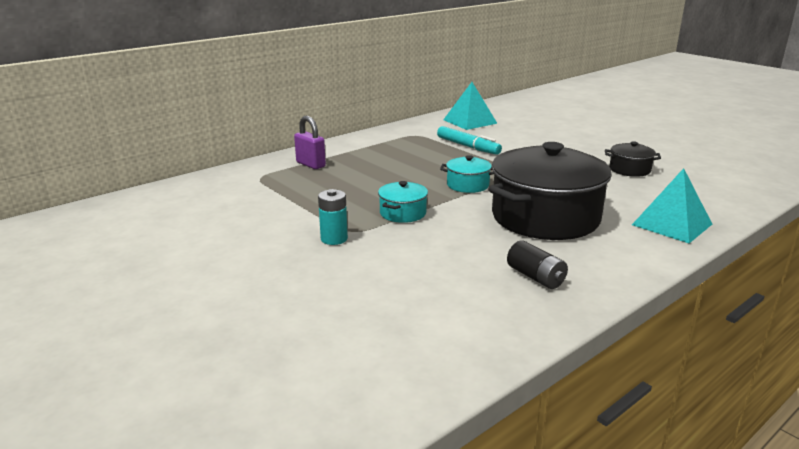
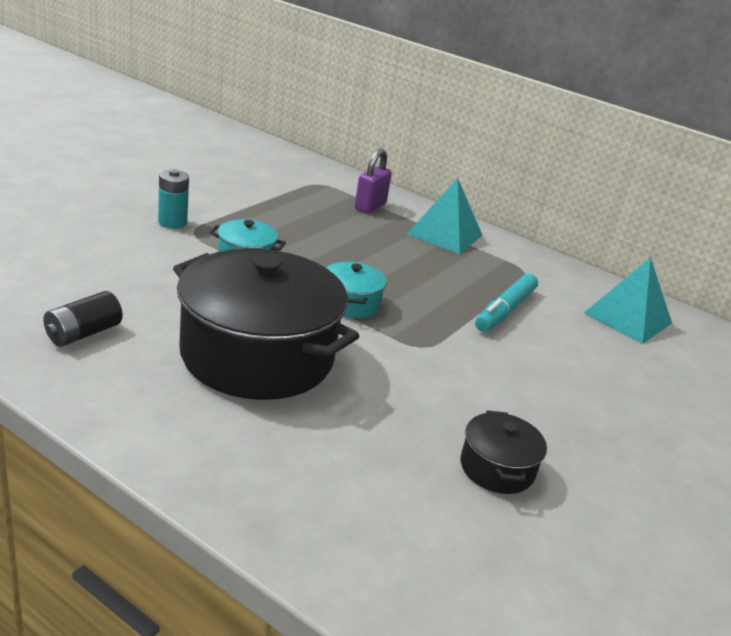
camera: 70 degrees right, 5 degrees up
(671, 224) = (260, 477): turquoise pyramid -> turquoise pyramid (445, 234)

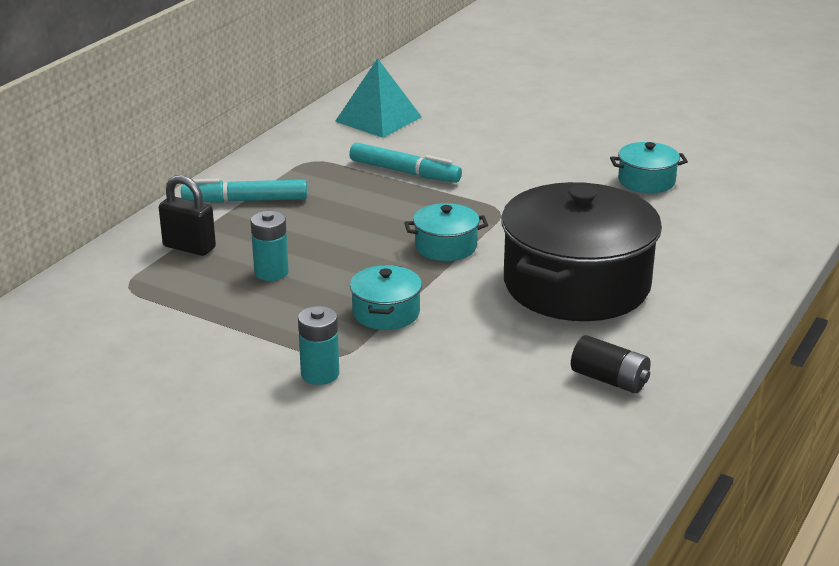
camera: 90 degrees left, 0 degrees up
(324, 227) = (271, 272): none -> turquoise battery
(370, 207) = (189, 247): purple padlock -> black padlock
(445, 234) = (245, 200): turquoise pyramid -> turquoise marker
(497, 468) = (646, 181): black pot -> turquoise pot

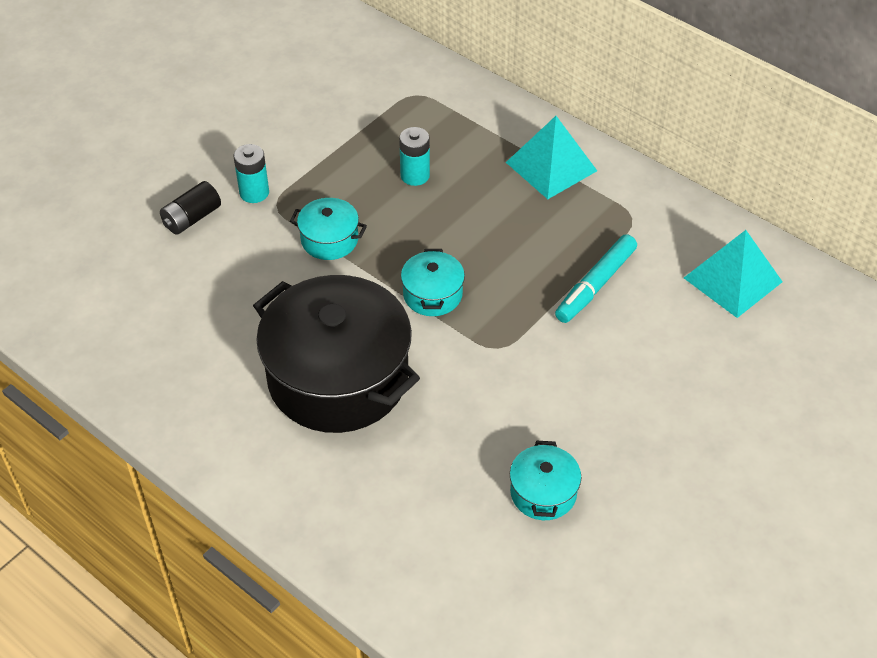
camera: 100 degrees right, 20 degrees up
(189, 247) = (470, 129): black padlock -> none
(245, 200) = (551, 166): turquoise marker -> turquoise pyramid
(609, 380) = (182, 366): black battery -> black battery (192, 218)

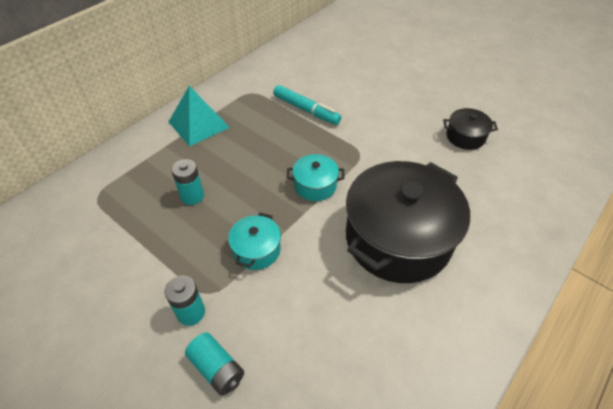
camera: 90 degrees left, 0 degrees up
(192, 218) = (217, 368): black battery -> turquoise battery
(543, 493) = (465, 137): turquoise pot -> black pot
(733, 279) = (302, 61): turquoise pyramid -> none

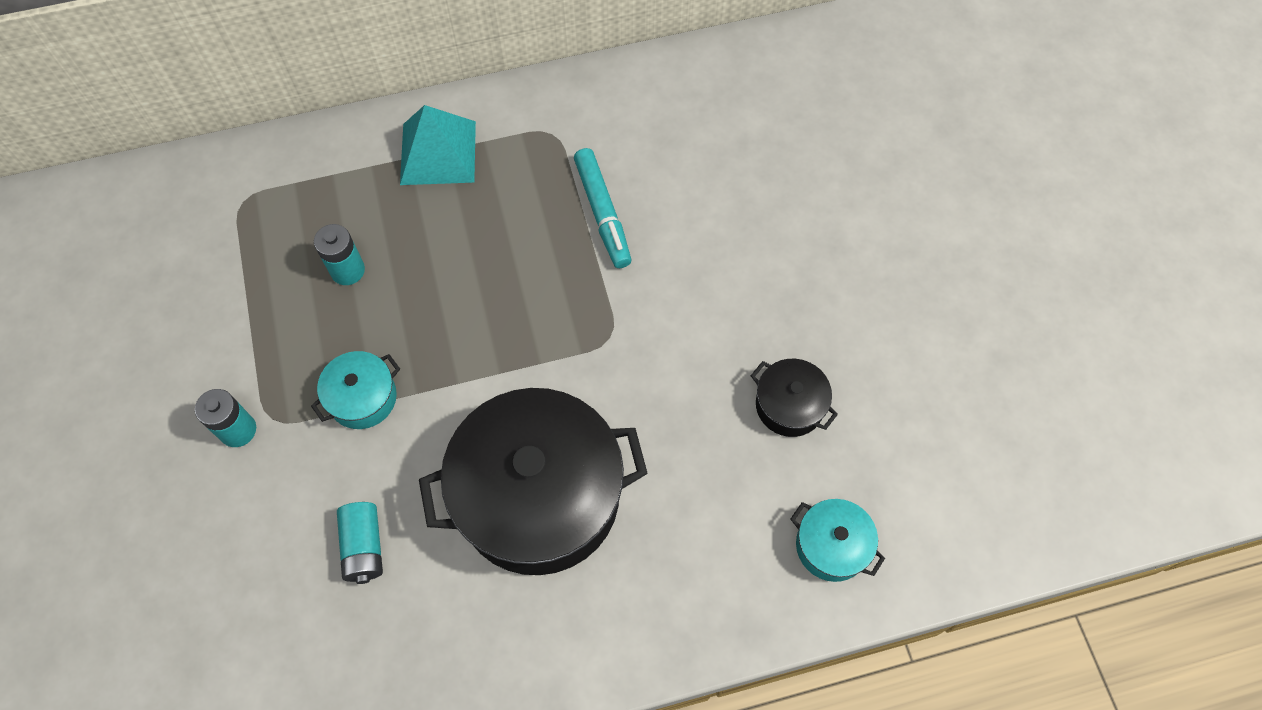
camera: 35 degrees right, 15 degrees up
(217, 368) = (218, 513): turquoise battery -> turquoise battery (364, 547)
(315, 185) = (506, 350): turquoise pot -> turquoise pot (831, 546)

